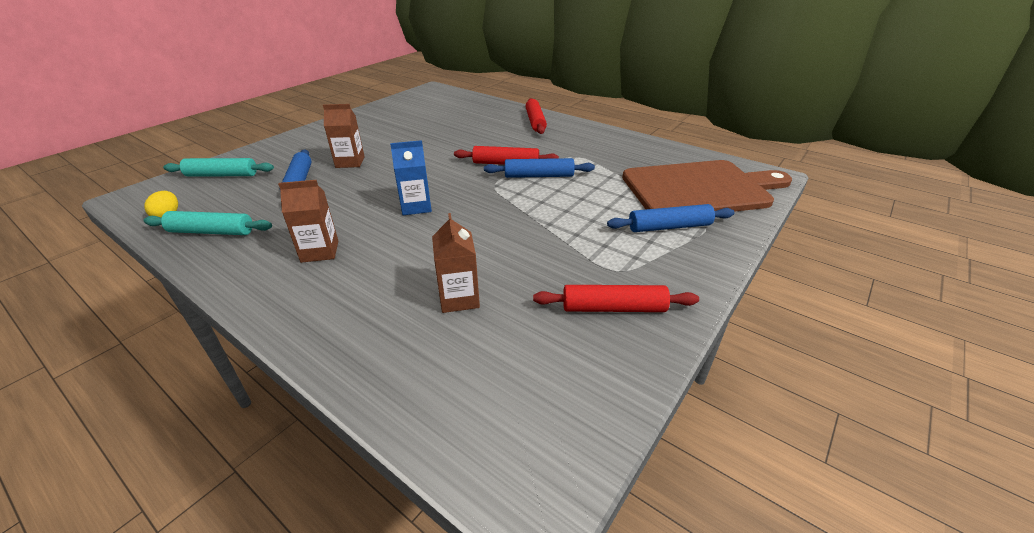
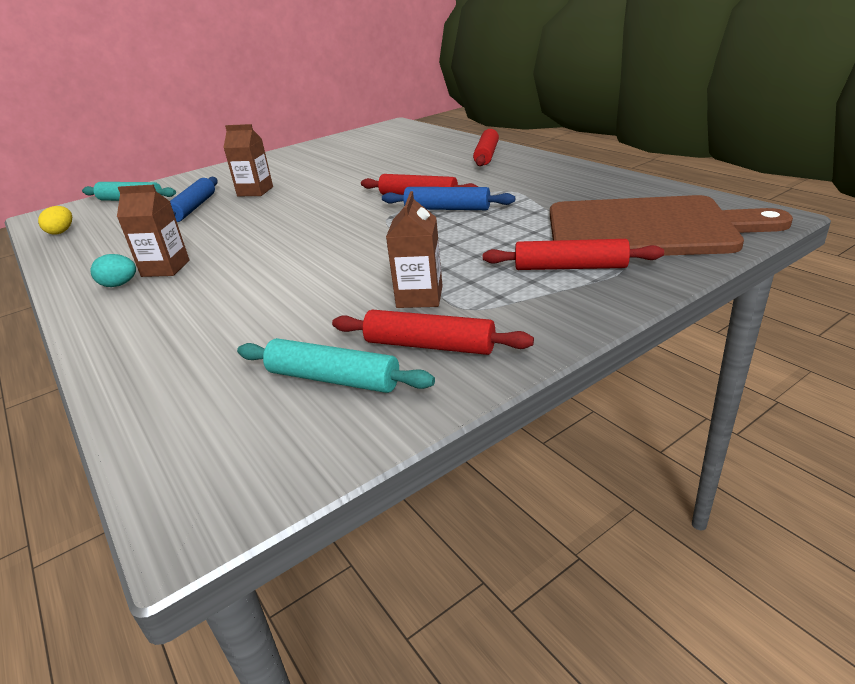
camera: 20 degrees right, 5 degrees down
(211, 232) = (86, 246): turquoise rolling pin -> turquoise rolling pin (333, 379)
(284, 273) = (119, 285): none -> turquoise egg
(416, 206) = (289, 233): blue carton -> none
(459, 298) = (265, 320): brown carton -> brown carton (419, 297)
(669, 227) = (570, 267): blue rolling pin -> red rolling pin

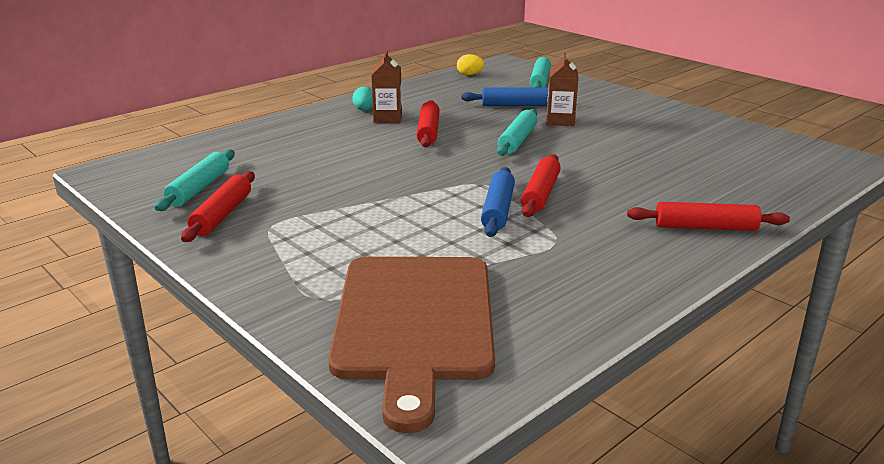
camera: 80 degrees right, 5 degrees down
(291, 206) = (517, 140): none -> turquoise rolling pin
(419, 297) = (299, 207): brown carton -> none
(570, 267) = (329, 271): red rolling pin -> red rolling pin (428, 131)

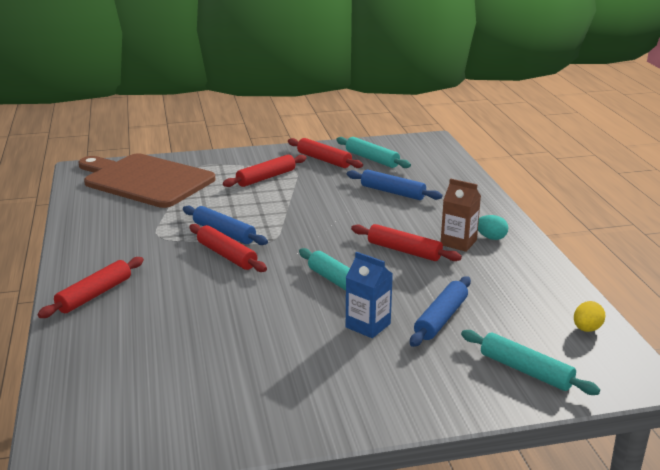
camera: 120 degrees right, 0 degrees up
(298, 159) = (392, 192): none -> blue rolling pin
(318, 234) = (266, 178): none -> red rolling pin
(560, 121) = (368, 325): brown carton -> blue carton

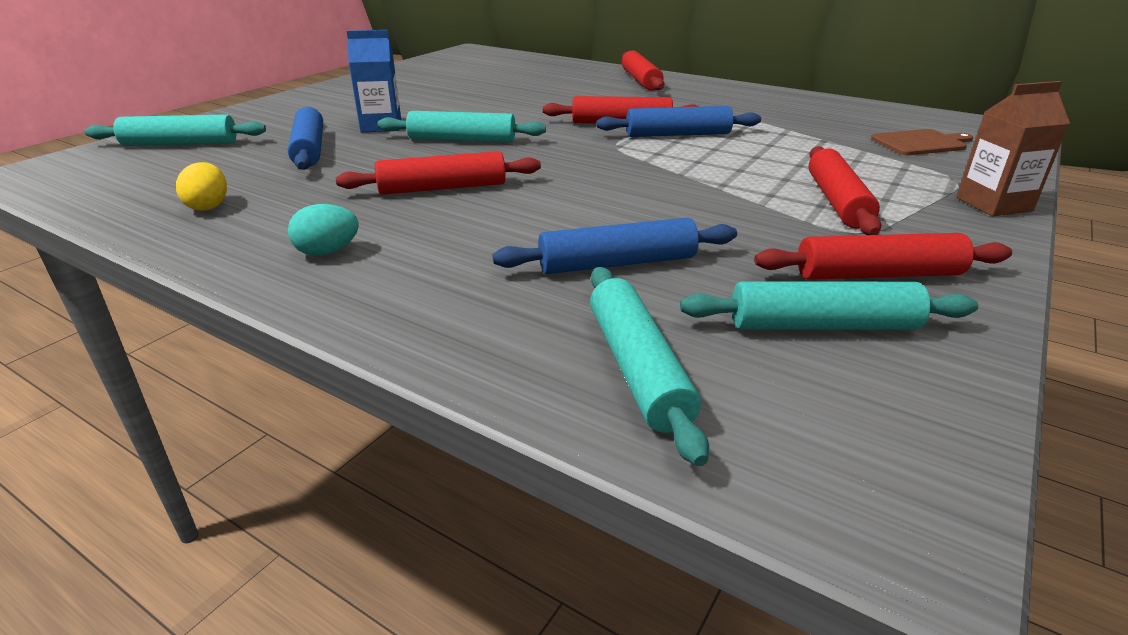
camera: 135 degrees right, 5 degrees up
(145, 180) = (921, 143): brown cutting board -> brown cutting board, size x0.41
(438, 170) = (638, 368): none -> turquoise rolling pin
(458, 242) = (376, 225): brown carton -> brown carton (993, 204)
(586, 329) = (106, 191): yellow egg -> yellow egg (208, 206)

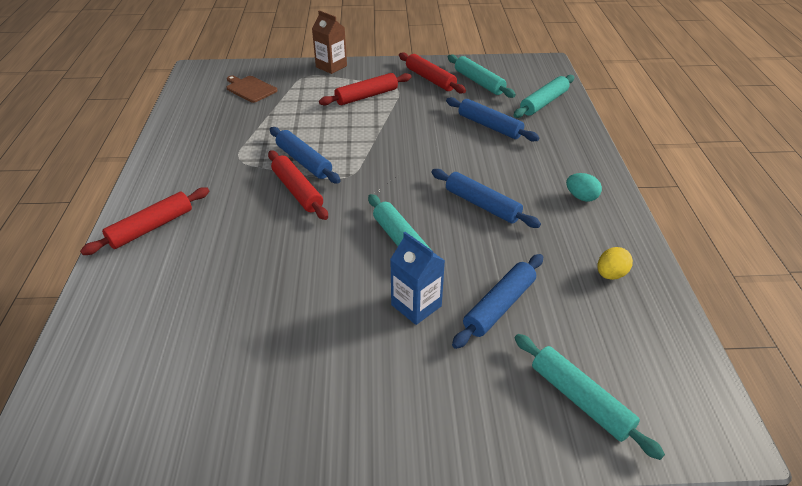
camera: 125 degrees left, 10 degrees up
(442, 188) = (482, 205): red rolling pin -> blue rolling pin

